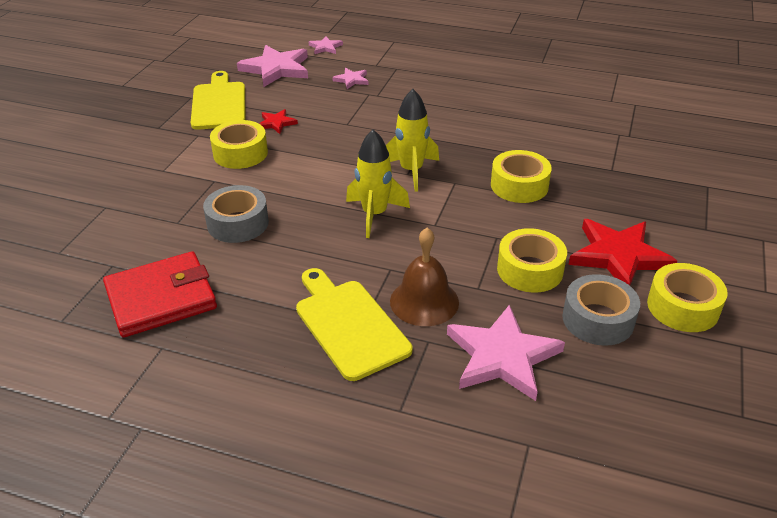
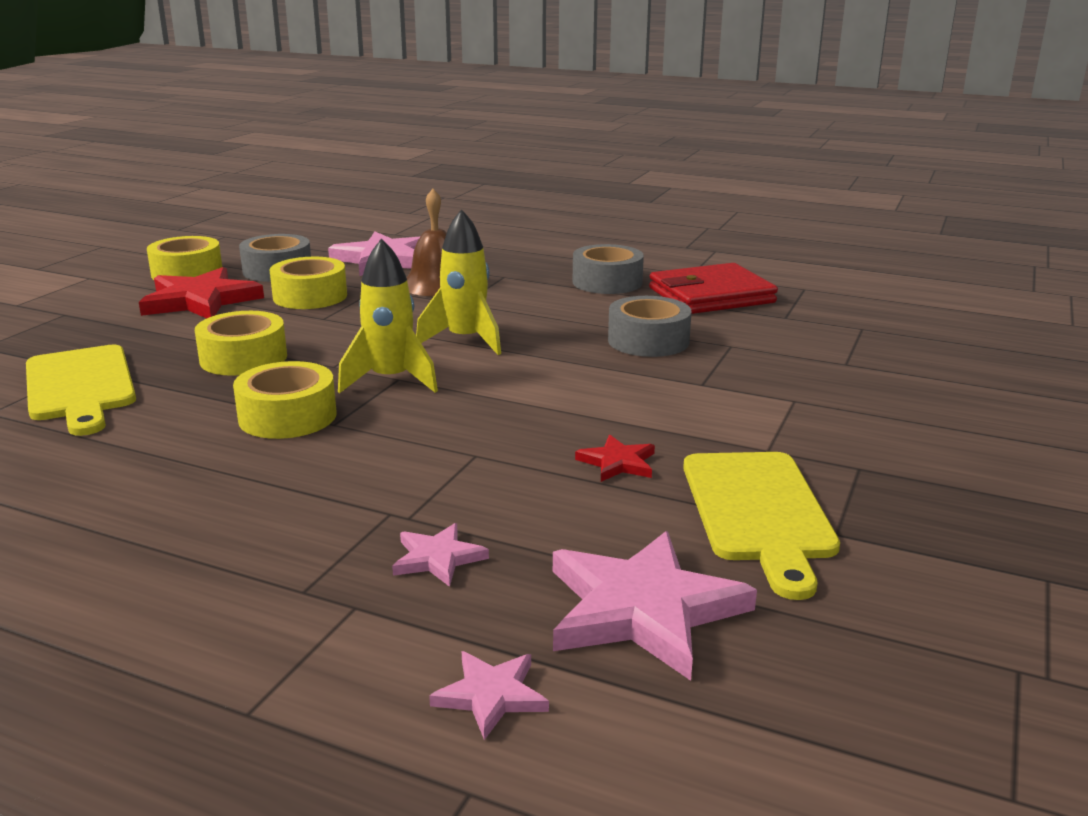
camera: 175 degrees left, 15 degrees down
(240, 153) = (673, 416): yellow tape -> yellow tape (287, 416)
(256, 319) = (607, 282): none -> grey tape
(349, 325) = (516, 276): yellow cutting board -> yellow cutting board (80, 386)

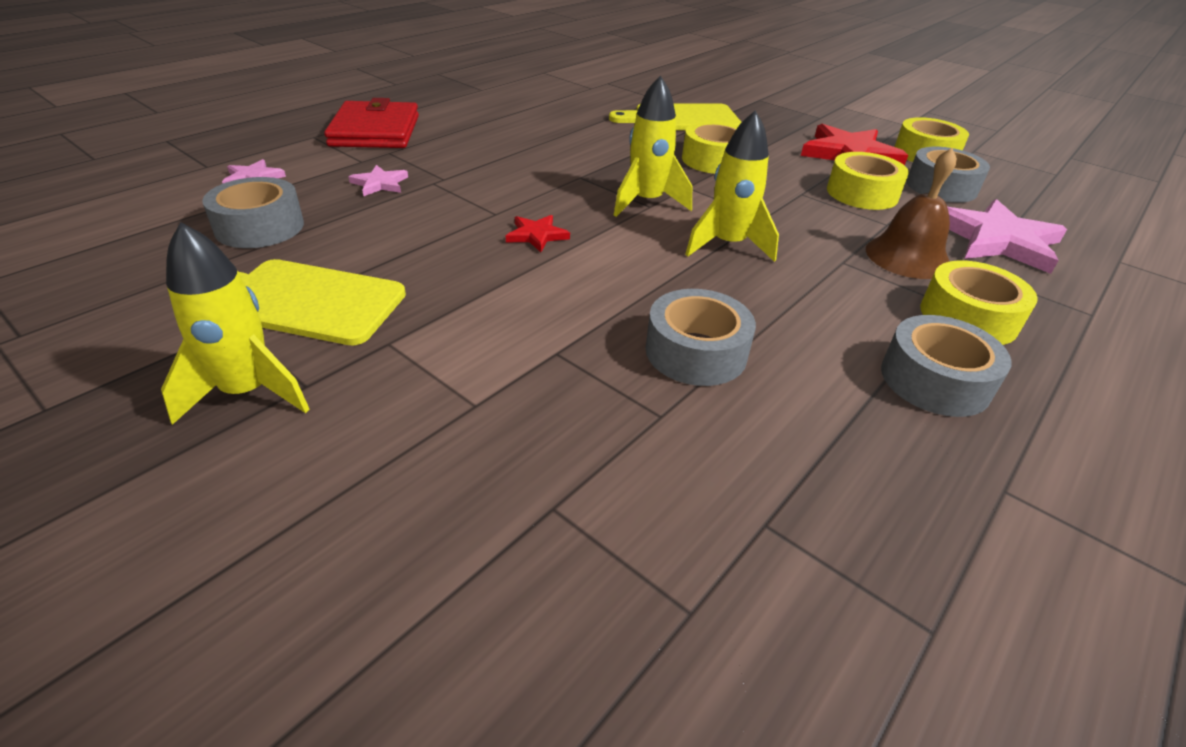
camera: 105 degrees right, 15 degrees up
(287, 416) = (601, 165): yellow tape -> yellow tape (968, 317)
(618, 462) = (434, 262): red star -> red star (536, 235)
(642, 609) = (259, 227): pink star -> grey tape
(711, 295) = (877, 470): red wallet -> red wallet (375, 131)
(898, 489) = (248, 392): none -> yellow rocket

